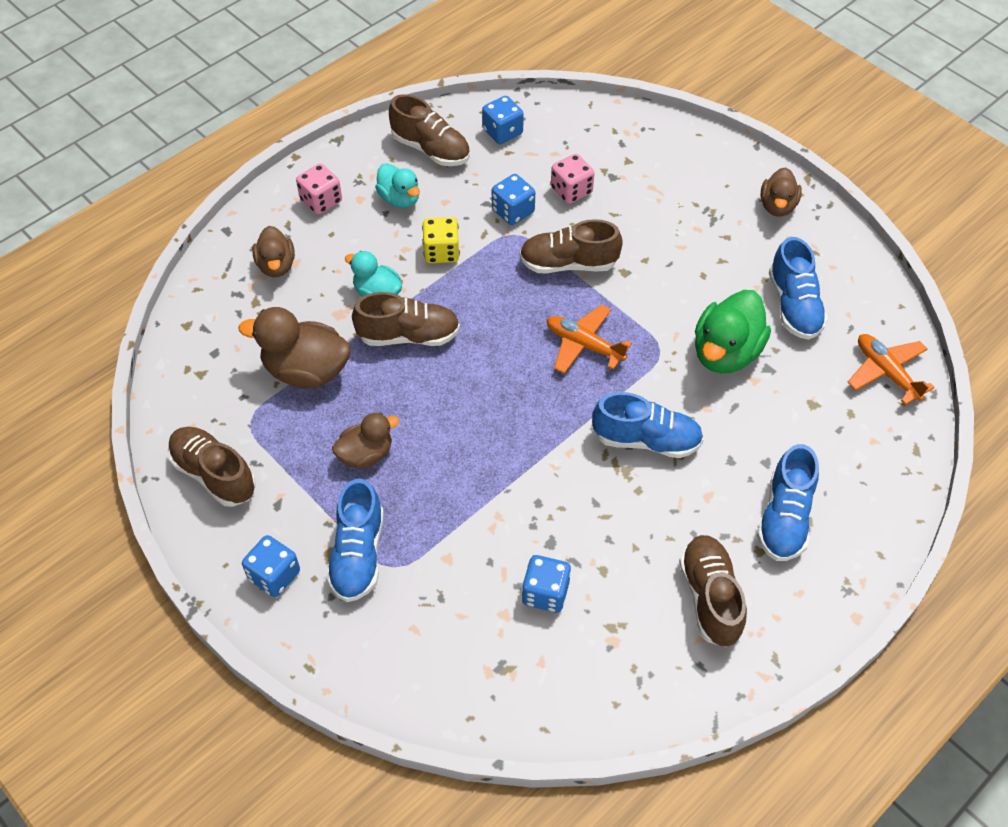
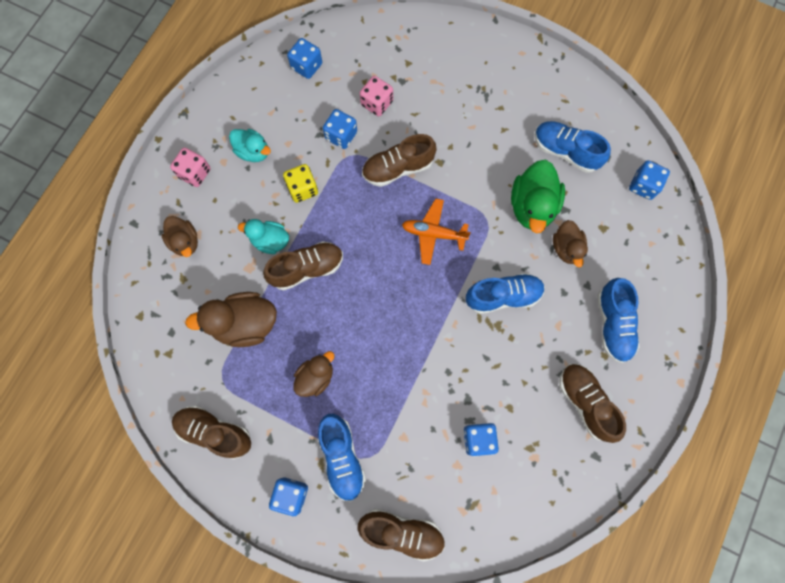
camera: 20 degrees left, 20 degrees up
(431, 149) = (259, 99): brown shoe -> brown shoe (402, 532)
(777, 206) = (527, 69): brown duck -> brown duck (566, 248)
(794, 306) = (565, 151): blue shoe -> blue shoe turned 150 degrees clockwise
(886, 372) = (643, 186): orange plane -> blue dice

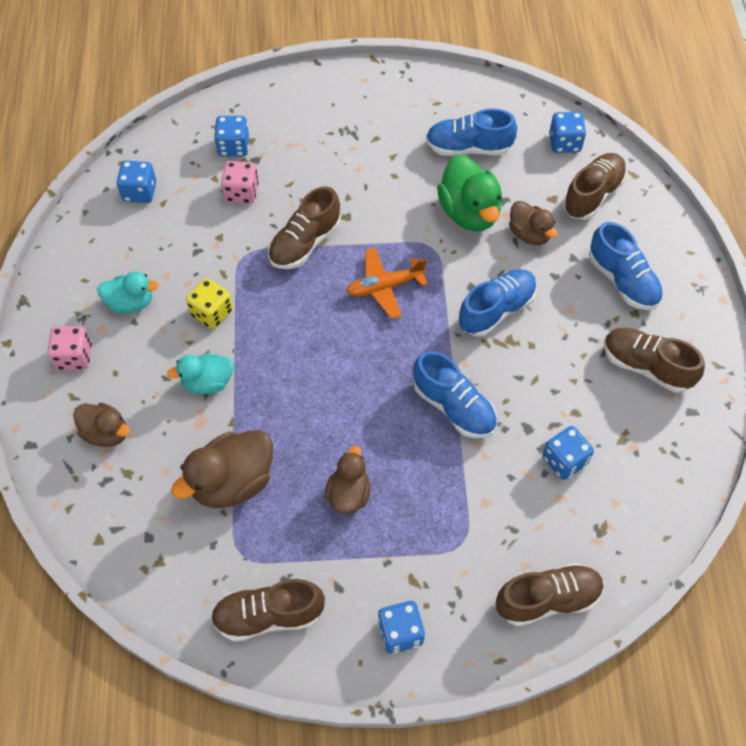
camera: 30 degrees left, 15 degrees down
(307, 269) = (268, 389): brown shoe -> brown shoe (592, 195)
(341, 135) = (222, 241): blue dice -> blue dice (233, 147)
(342, 457) = (432, 560): blue shoe -> blue shoe (454, 407)

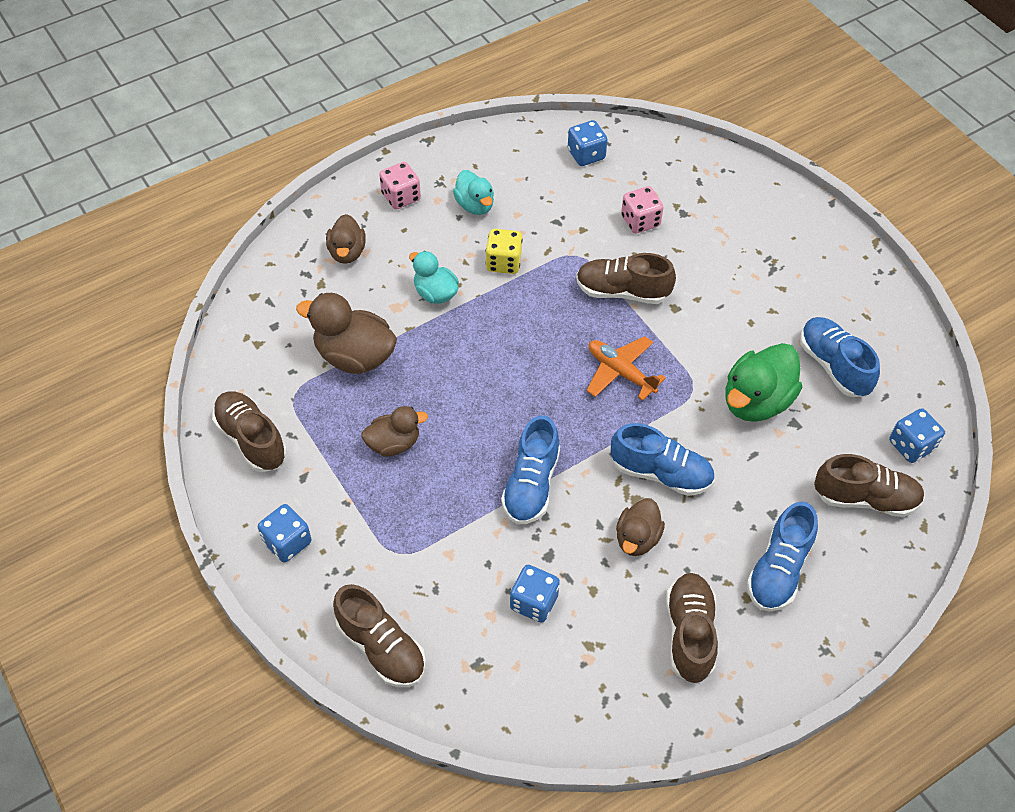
camera: 60 degrees right, 5 degrees down
(233, 147) = (684, 191): blue dice -> none
(529, 234) = (771, 463): brown duck -> brown duck (637, 538)

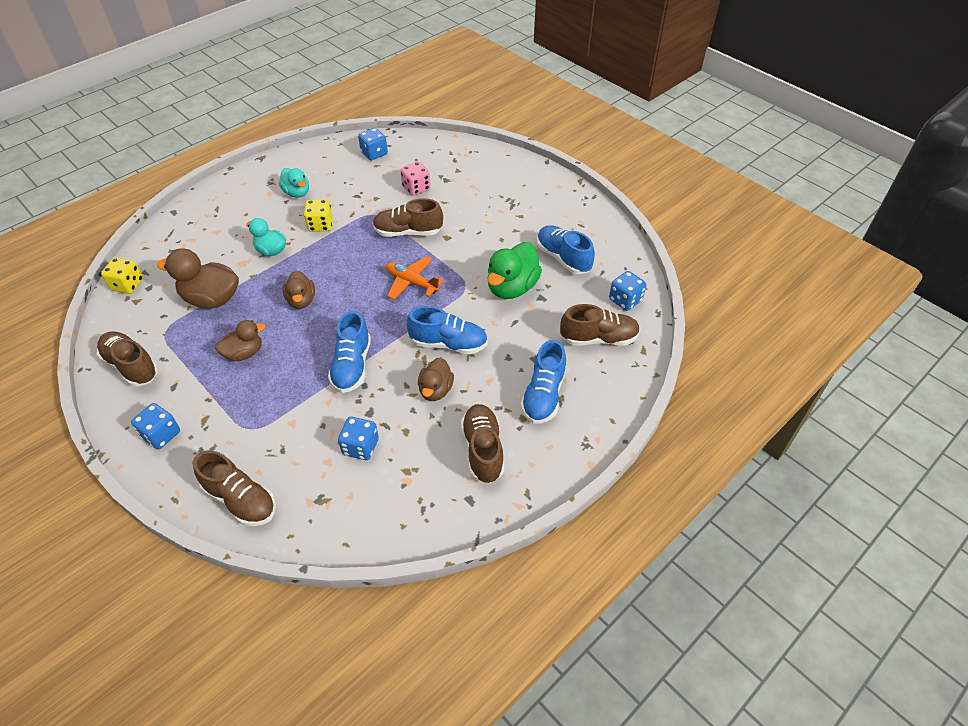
camera: 10 degrees left, 5 degrees down
(247, 318) = (127, 285): none -> yellow dice
(347, 252) = (203, 233): brown duck -> brown duck (301, 300)
(401, 197) = (242, 194): pink dice -> none

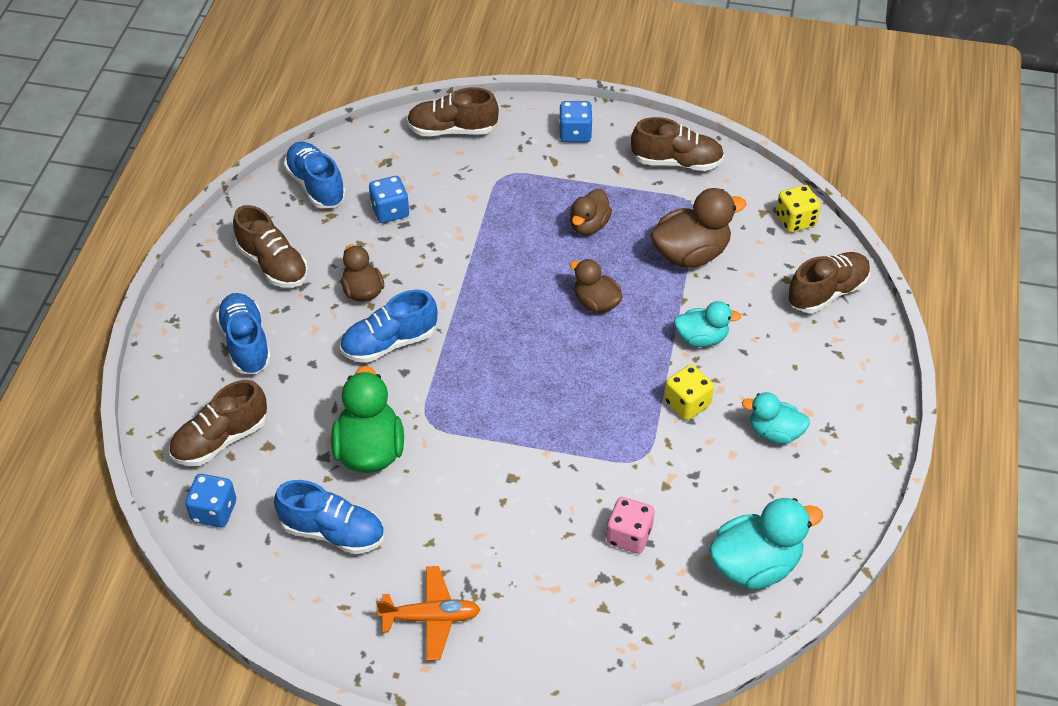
camera: 145 degrees right, 0 degrees up
(352, 365) = (469, 269): blue shoe -> blue shoe (316, 186)
(374, 153) = (755, 565): blue dice -> turquoise duck
(408, 232) = (568, 456): brown shoe -> brown shoe (827, 292)
(412, 283) = (495, 390): orange plane -> orange plane (431, 618)

